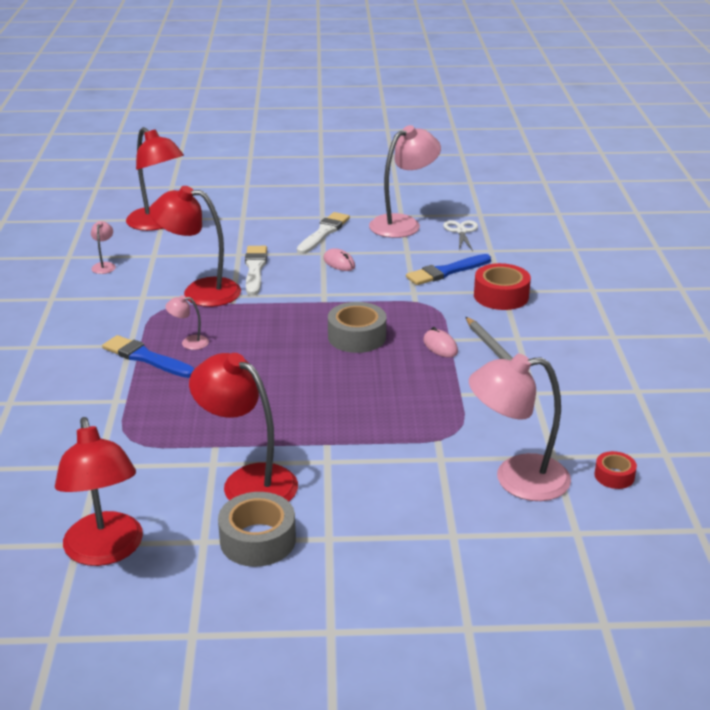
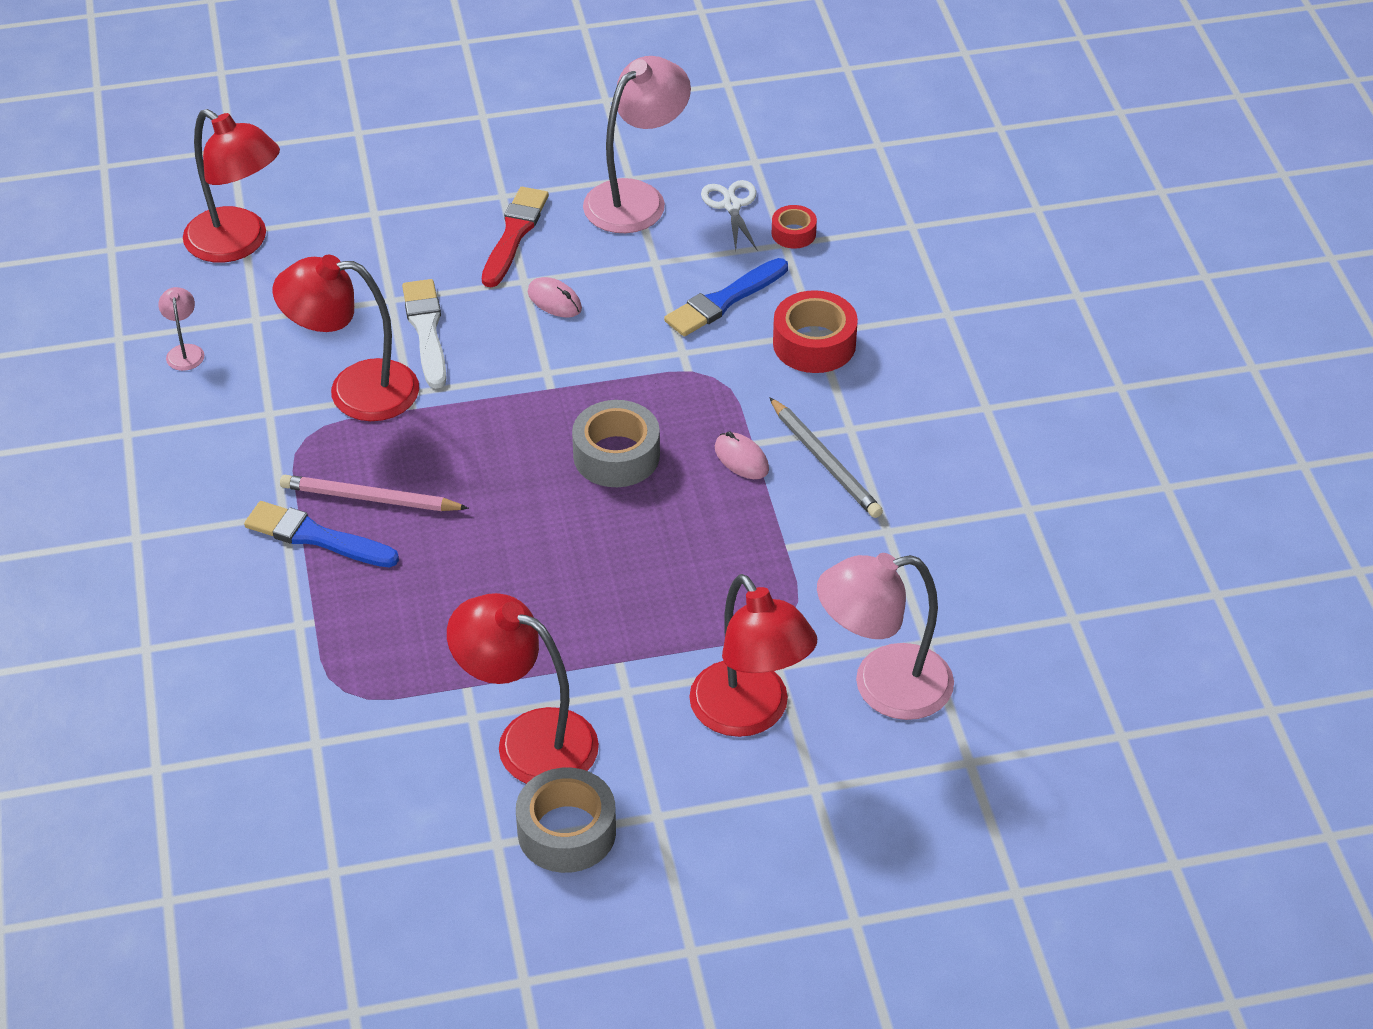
camera: 10 degrees left, 15 degrees up
(106, 551) = (374, 877): red lamp -> red lamp (750, 714)
(189, 342) = (370, 498): pink lamp -> pink pencil
(323, 233) = (514, 234): white brush -> red brush
(614, 476) = (1009, 664): red tape -> red tape (793, 233)

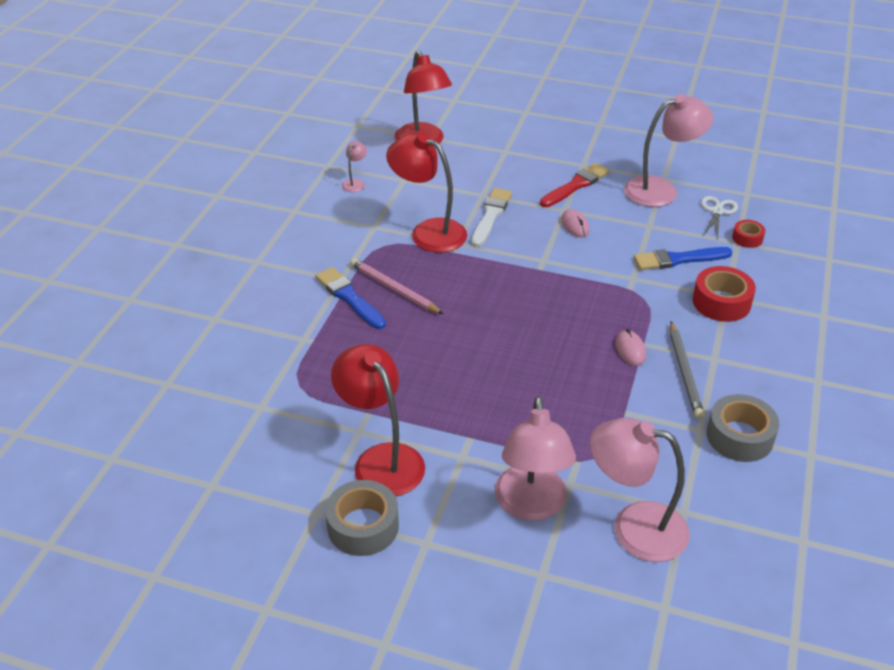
camera: 30 degrees right, 5 degrees down
(616, 455) = (553, 319): grey tape -> grey tape (739, 436)
(750, 714) = (531, 506): red lamp -> pink lamp

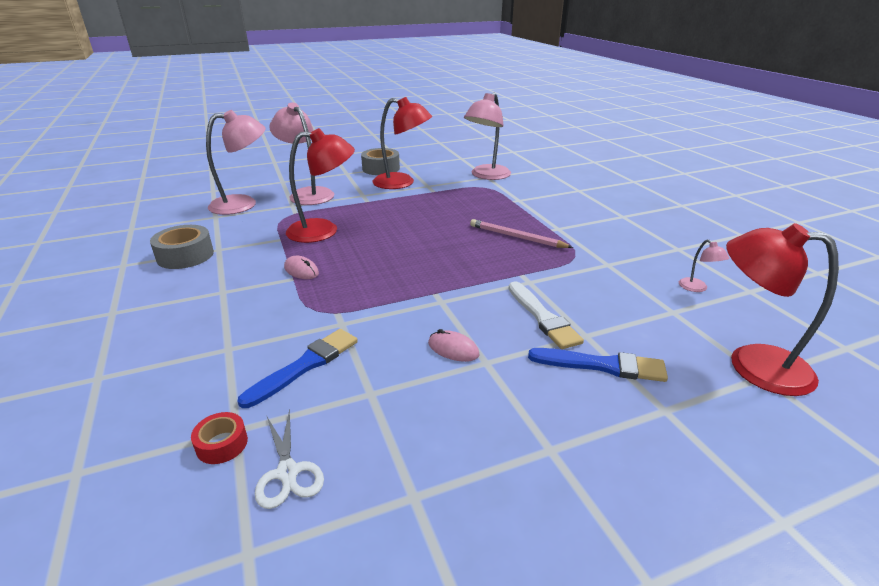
camera: 140 degrees right, 10 degrees down
(349, 297) = (534, 223): blue brush -> blue brush (602, 365)
(394, 289) = (517, 237): pink pencil -> pink pencil turned 150 degrees counterclockwise
(428, 232) = (565, 279): red lamp -> red lamp (323, 231)
(576, 185) = (515, 405): red brush -> none
(661, 190) = (400, 467): pink lamp -> pink lamp (486, 176)
(684, 372) = (246, 274): grey pencil -> none
(721, 302) = (232, 340): red tape -> none

